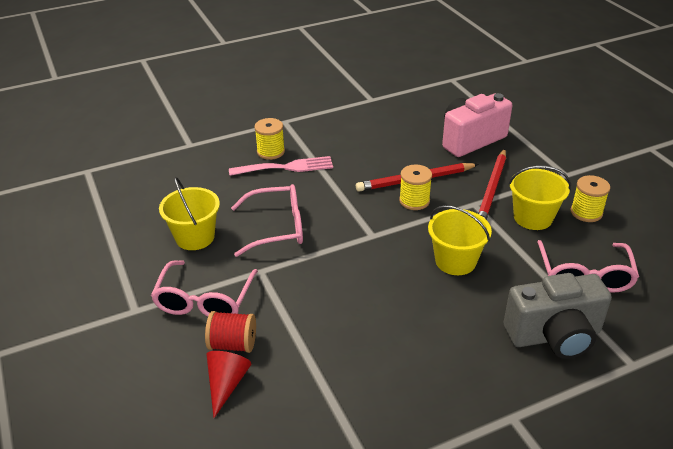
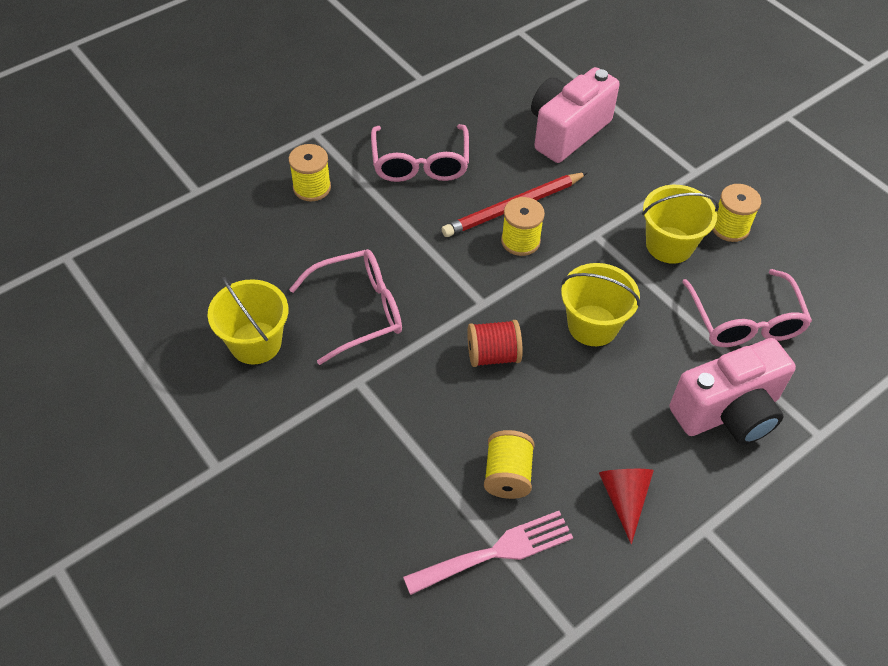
camera: 15 degrees left, 15 degrees up
(204, 301) = (301, 438): pink glasses -> pink glasses (420, 164)
(226, 384) = (368, 551): red cone -> red cone (624, 499)
(233, 344) = (357, 494): red spool -> red spool (493, 355)
(286, 167) = (341, 211): pink fork -> pink fork (496, 552)
(355, 350) = (507, 475): none -> yellow spool
(491, 189) = (611, 208): red pencil -> none
(554, 336) = (728, 412): grey camera -> pink camera

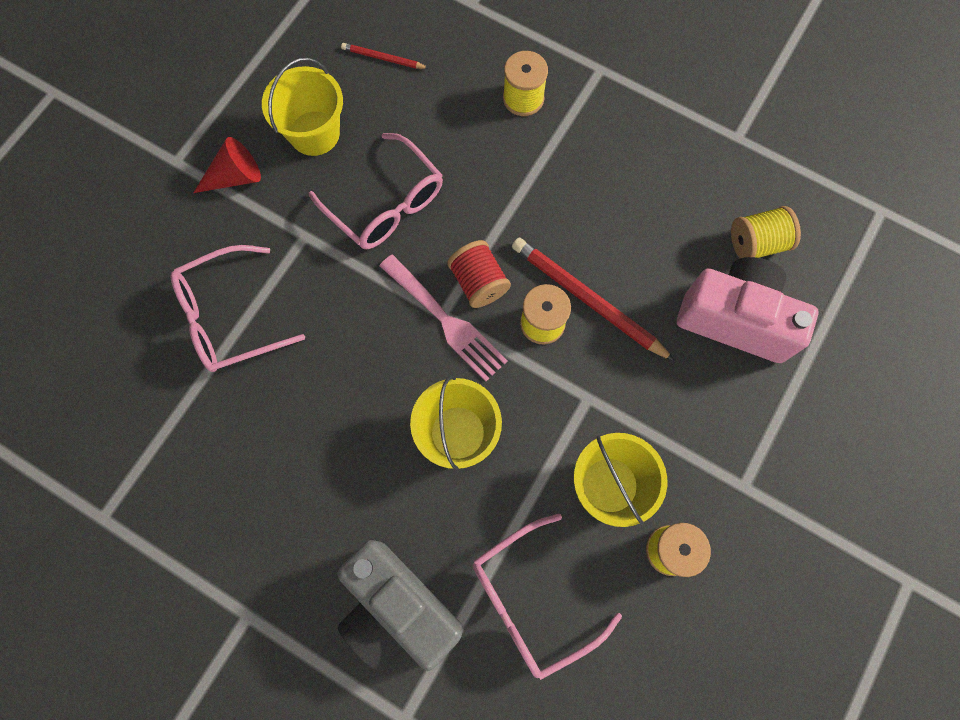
camera: 70 degrees right, 20 degrees up
(210, 268) = (383, 58): none -> red pencil
(420, 164) = (606, 185): pink glasses -> pink glasses (228, 317)
(493, 355) = (381, 346): red spool -> red spool (478, 282)
(496, 552) = (164, 423): pink fork -> pink fork (446, 321)
(507, 475) = (247, 406): yellow spool -> yellow spool (757, 243)
(624, 499) = (256, 525): red cone -> red cone (235, 177)
(728, 412) = (398, 608): pink camera -> grey camera

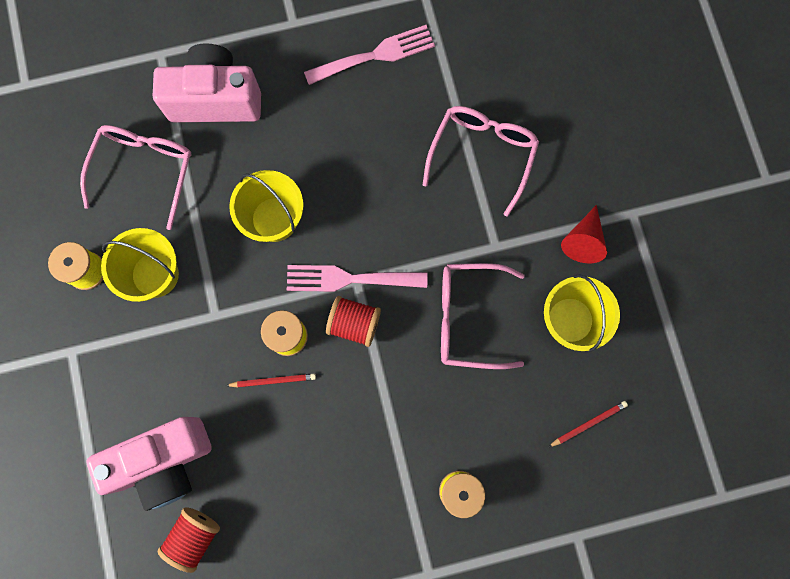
camera: 135 degrees right, 5 degrees up
(212, 500) = (375, 55): none -> pink fork
(398, 608) = (215, 99): grey camera -> pink camera
(588, 300) = (273, 381): red pencil -> red pencil, size x0.51
(757, 243) = (194, 536): yellow spool -> red spool

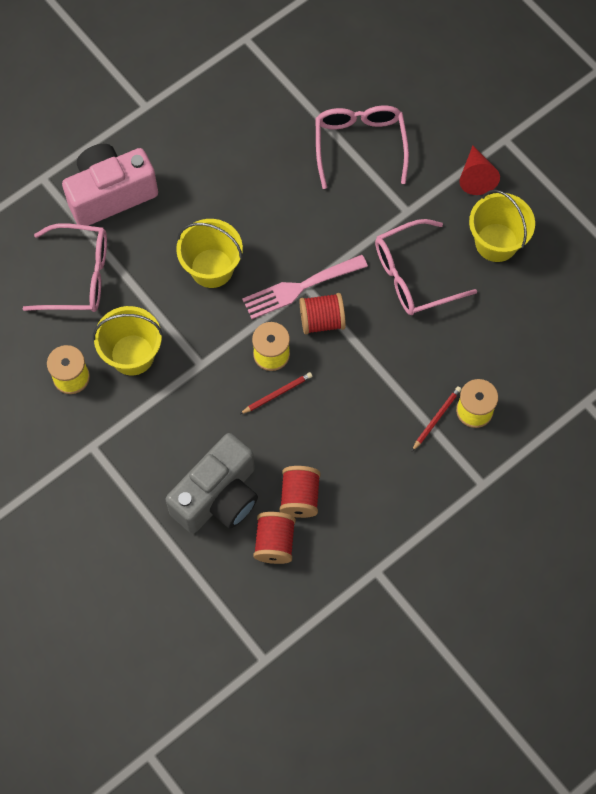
camera: 25 degrees left, 10 degrees down
(144, 170) = (79, 276): pink glasses -> pink glasses turned 105 degrees clockwise
(164, 461) = (218, 497): pink camera -> grey camera
(242, 500) = (300, 497): none -> red spool
(375, 55) = (229, 104): pink fork -> none
(588, 424) = (551, 314): red pencil -> red pencil (436, 418)

